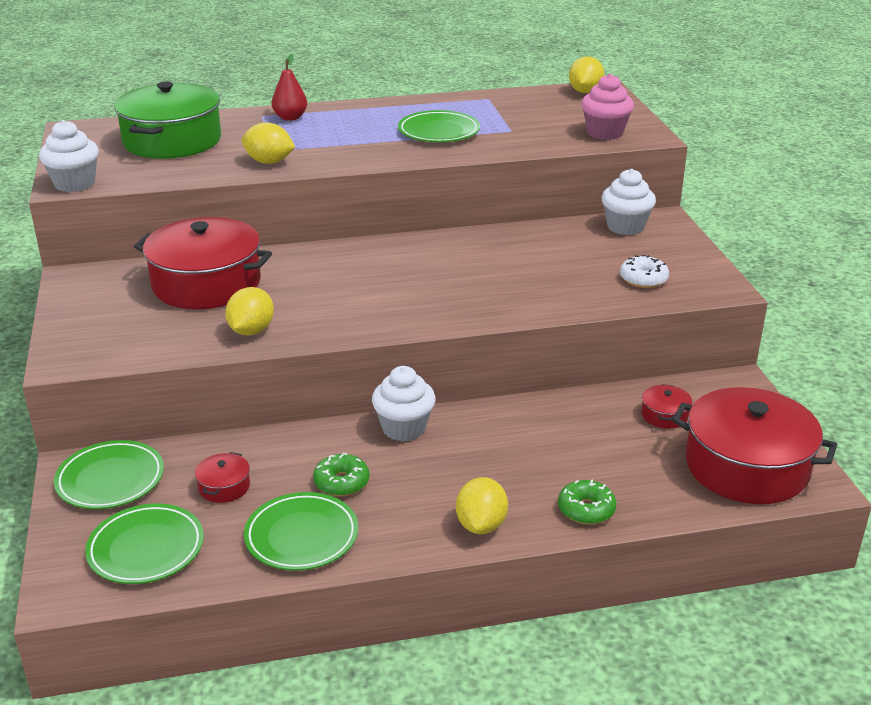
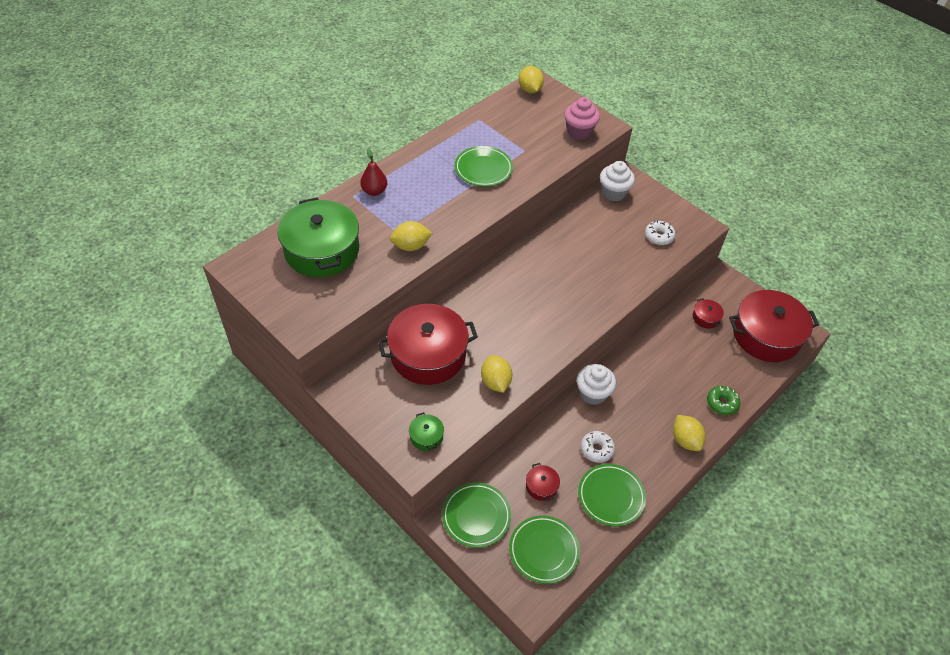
camera: 35 degrees left, 20 degrees up
(74, 183) = (307, 326): white cupcake -> none
(109, 345) = (426, 436): none -> green pot
(341, 482) = (596, 449): green donut -> white donut

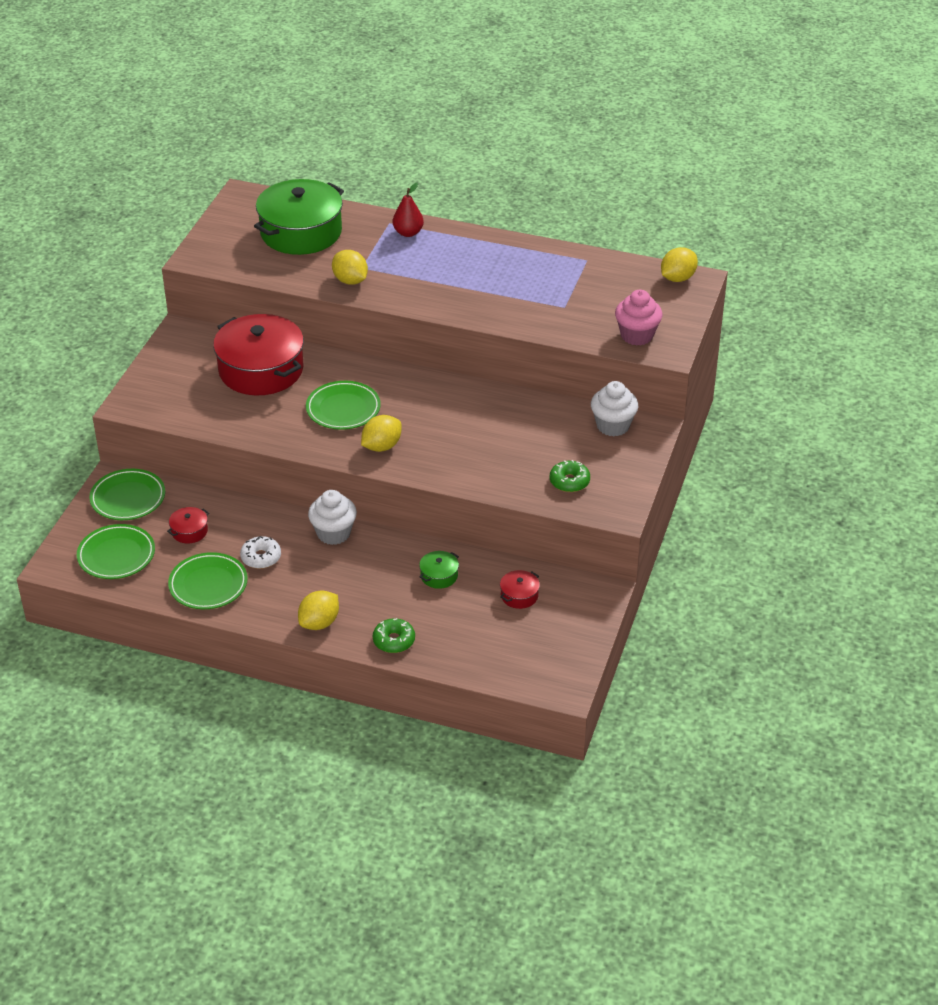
camera: 65 degrees right, 10 degrees down
(426, 436) = (163, 402): green pot -> green pot (439, 576)
(483, 169) = (506, 288): green plate -> green plate (343, 409)
(495, 382) = (258, 424): yellow lemon -> yellow lemon (381, 446)
(659, 236) = (569, 481): white donut -> green donut
(766, 335) = (532, 656): red pot -> none

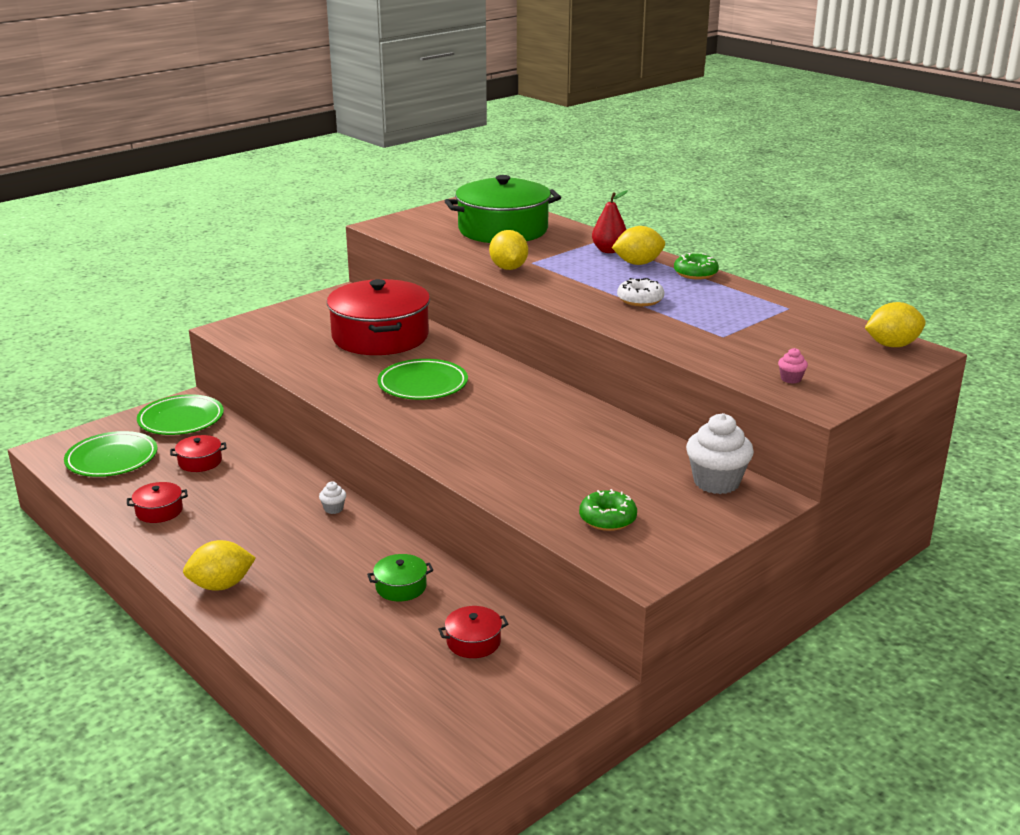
camera: 30 degrees right, 15 degrees down
(208, 584) = (159, 511): green plate -> red pot
(261, 557) = (237, 505): white donut -> white donut (640, 300)
(333, 533) = (333, 509): white cupcake -> white cupcake, size x0.45
(381, 446) = (425, 424): yellow lemon -> yellow lemon (638, 263)
(394, 640) = (278, 634): green donut -> green donut (695, 273)
(637, 335) = (791, 379): pink cupcake -> pink cupcake, size x0.45

